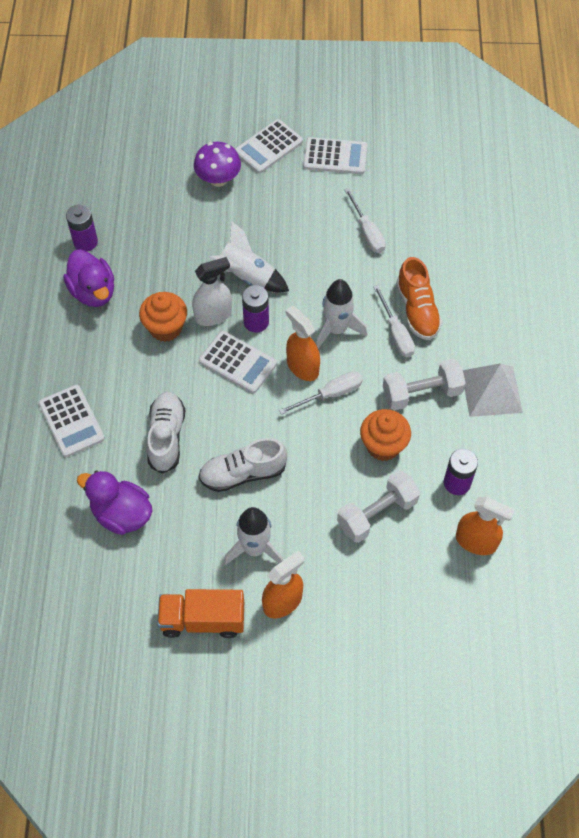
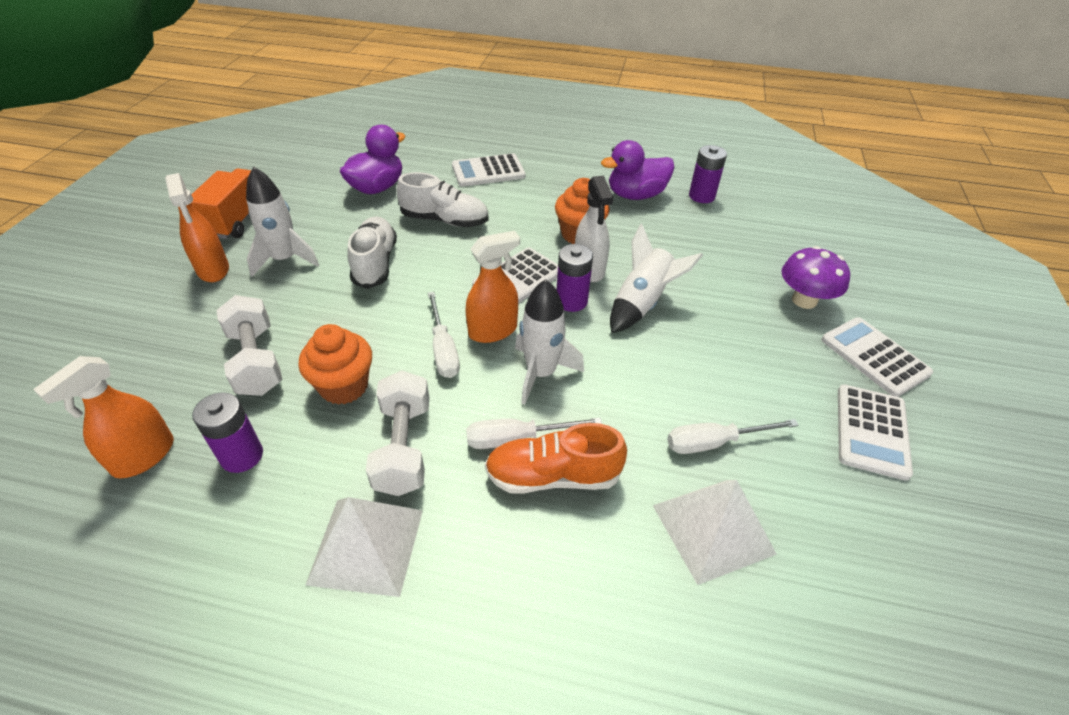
camera: 100 degrees right, 15 degrees down
(427, 233) = (712, 529): none -> white pyramid

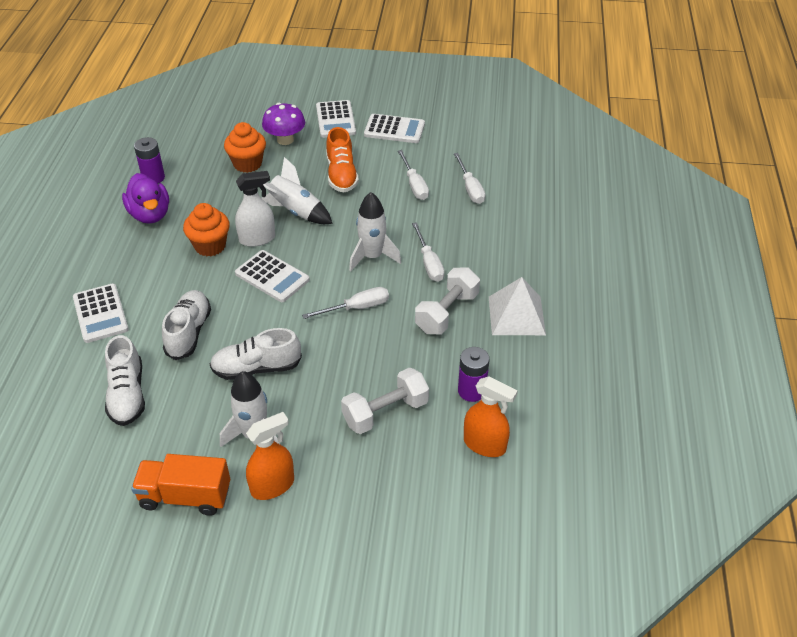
camera: 95 degrees left, 0 degrees up
(344, 386) = (401, 354): orange cupcake -> orange cupcake (247, 164)
(377, 188) = (127, 395): purple duck -> white shoe
(403, 447) = (447, 313): white dumbbell -> white dumbbell turned 45 degrees counterclockwise
(493, 331) = (334, 284): orange spray bottle -> none
(553, 476) = (452, 246): orange shoe -> orange shoe (341, 175)
(571, 301) = (296, 246): purple battery -> none
(712, 529) = (470, 188): white pyramid -> white screwdriver
(874, 357) = (335, 120): white calculator -> white calculator turned 60 degrees counterclockwise

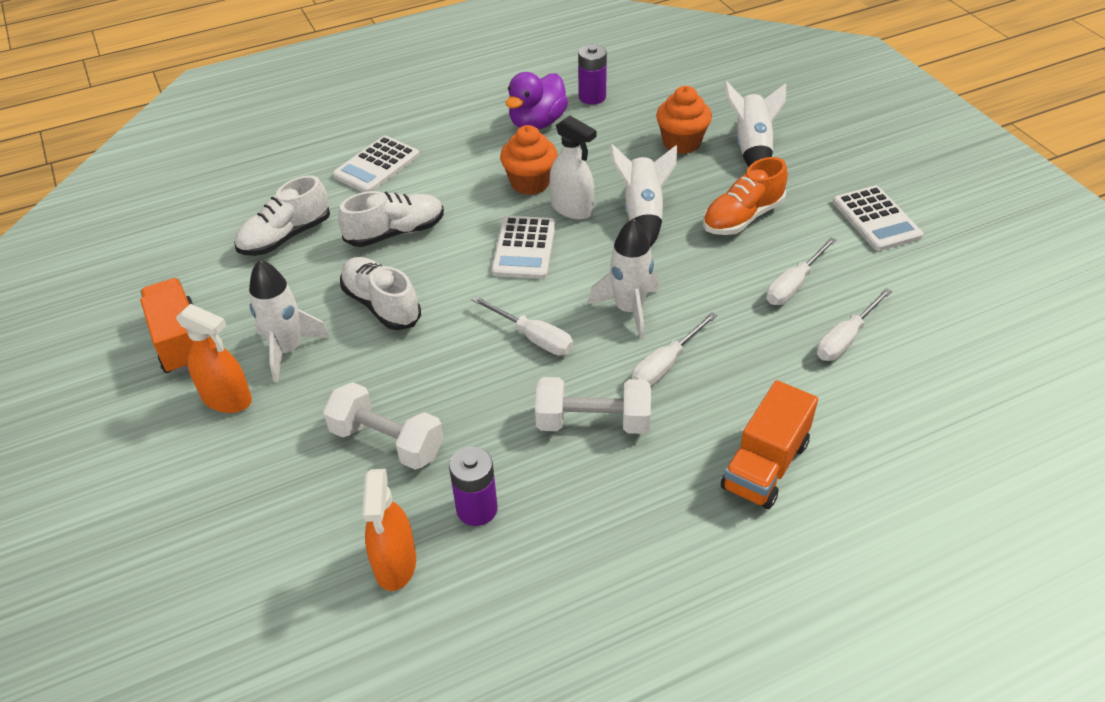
camera: 60 degrees right, 0 degrees up
(285, 140) = (752, 148): purple mushroom -> white rocket
(335, 120) = (833, 166): white calculator -> none
(516, 315) = (648, 496): white pyramid -> none
(530, 262) = (765, 465): none -> orange truck

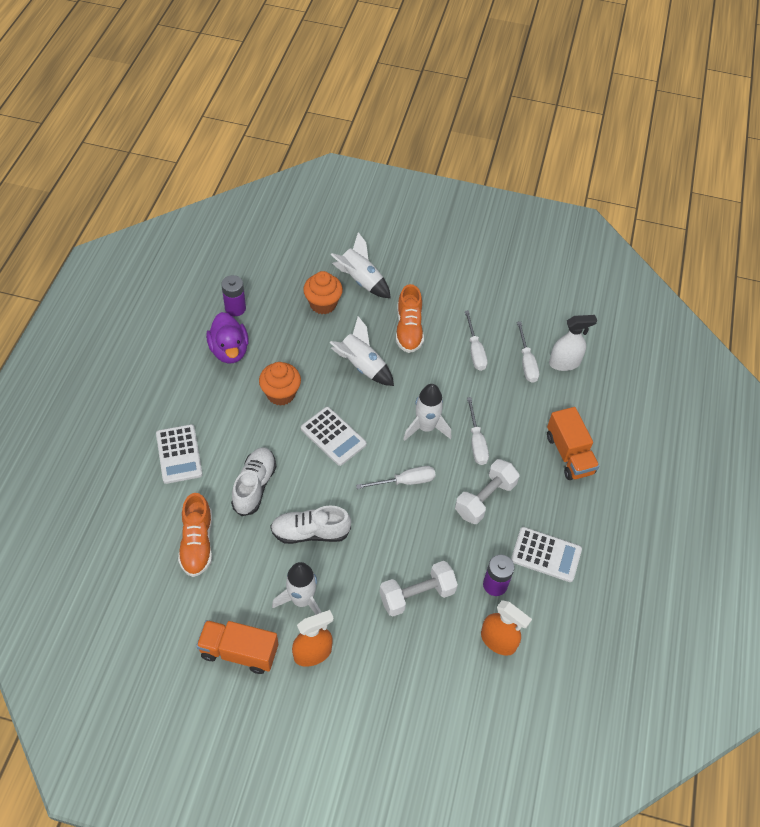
camera: 55 degrees left, 10 degrees up
(285, 237) = (197, 543): white shoe -> orange shoe
(572, 209) = (324, 392): white spray bottle -> white spray bottle (564, 363)
(876, 219) = (465, 282): white calculator -> white calculator (546, 555)

